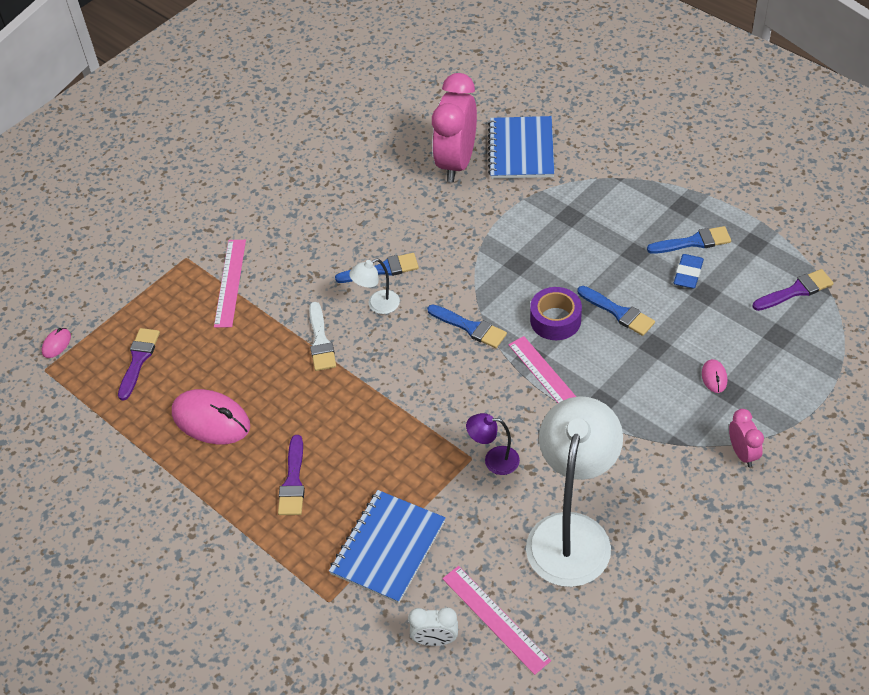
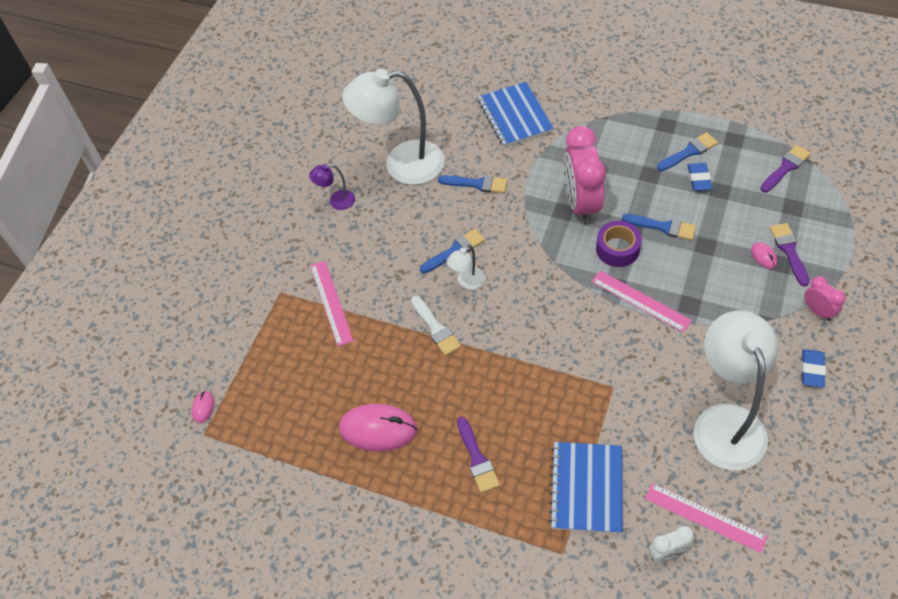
camera: 20 degrees left, 5 degrees up
(138, 360) = (285, 397): purple brush -> purple brush (789, 251)
(374, 166) = (402, 165): none -> white lamp
(456, 163) = (468, 142): pink clock -> pink clock (581, 204)
(470, 327) = (553, 277): blue brush -> blue brush (476, 184)
(494, 460) = (632, 382): purple lamp -> purple lamp (336, 201)
(699, 512) = (812, 370): none -> blue eraser

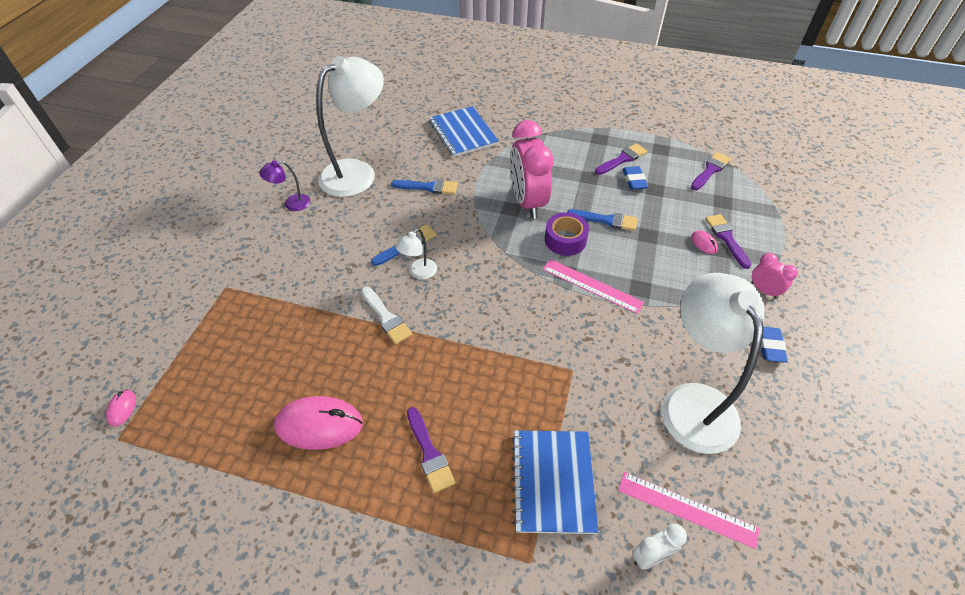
camera: 10 degrees left, 5 degrees down
(331, 302) = (278, 295): pink ruler -> none
(402, 165) = (357, 172): white lamp -> white lamp turned 150 degrees clockwise
(689, 152) = (622, 159): blue brush -> purple brush

